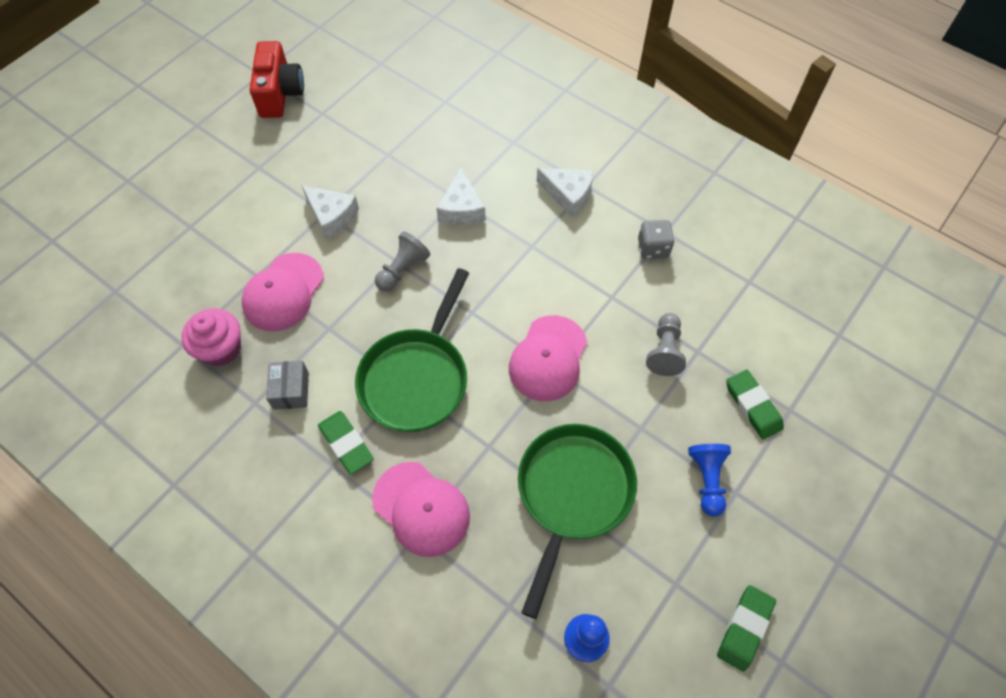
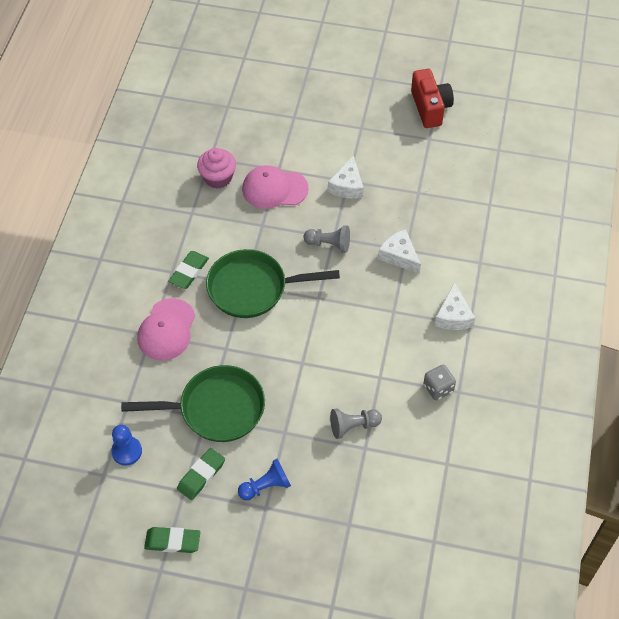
camera: 65 degrees right, 5 degrees down
(280, 94) = (430, 108): red camera -> red camera turned 75 degrees counterclockwise
(291, 390) = (209, 227): grey box -> none
(461, 208) = (399, 256): white cheese -> white cheese turned 75 degrees clockwise
(548, 358) = (308, 356): pink cap -> none
(753, 406) = (339, 498): green eraser -> green eraser (201, 475)

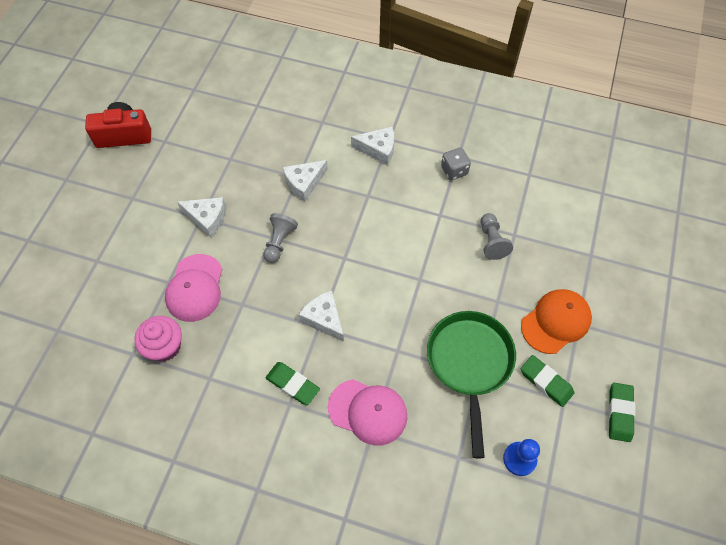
camera: 85 degrees left, 5 degrees up
(253, 288) = (324, 319): green pan -> white cheese
(266, 486) = (556, 322): blue pawn -> orange cap

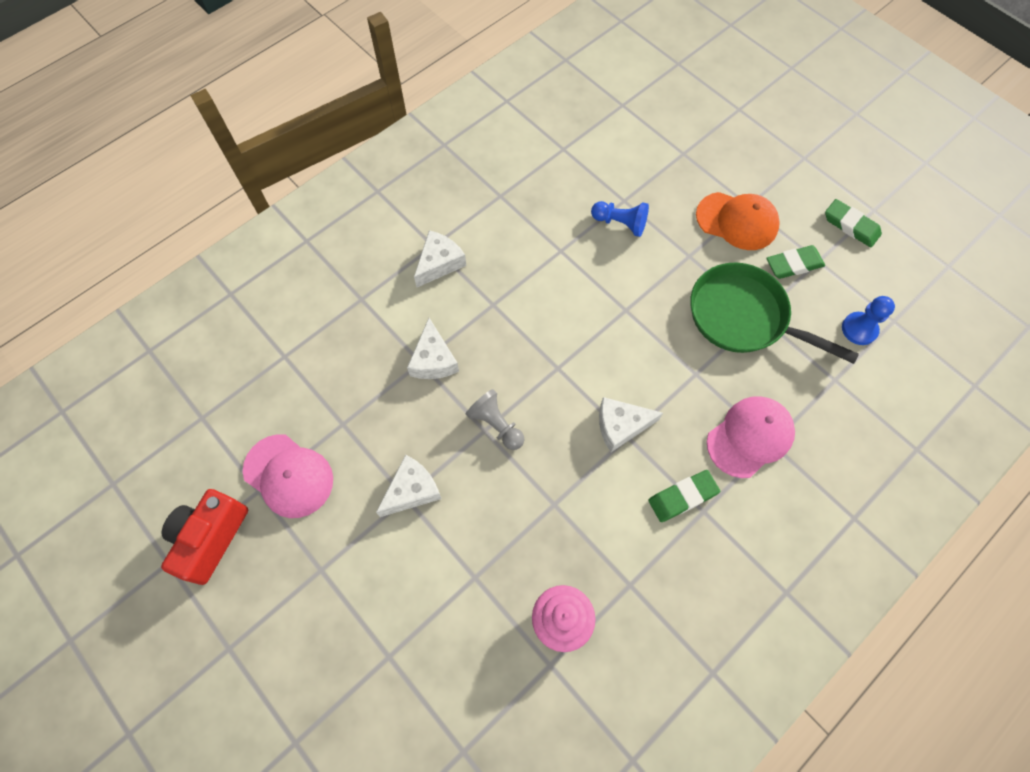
camera: 60 degrees left, 5 degrees up
(195, 288) = (501, 548): pink cap -> pink cap (288, 476)
(454, 171) = (515, 209): grey dice -> none
(491, 241) = (620, 223): grey pawn -> blue pawn
(556, 322) = (737, 221): orange cap -> orange cap turned 120 degrees clockwise

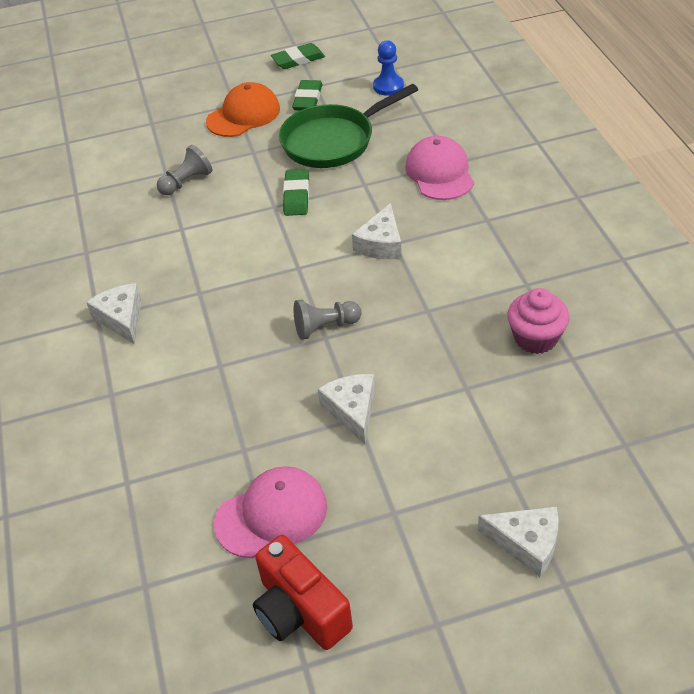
camera: 60 degrees left, 20 degrees down
(433, 359) = (224, 354): white cheese -> white cheese (526, 543)
(620, 223) = (186, 182): blue pawn -> grey pawn
(682, 497) = (467, 227): green eraser -> green eraser (296, 196)

